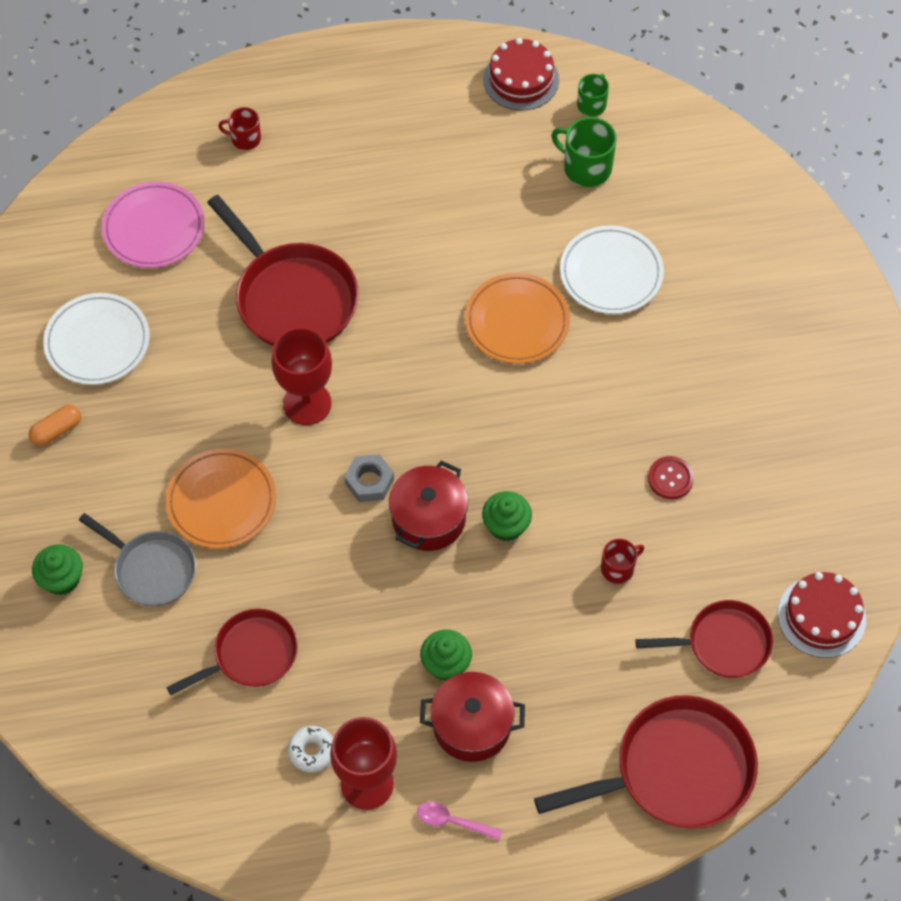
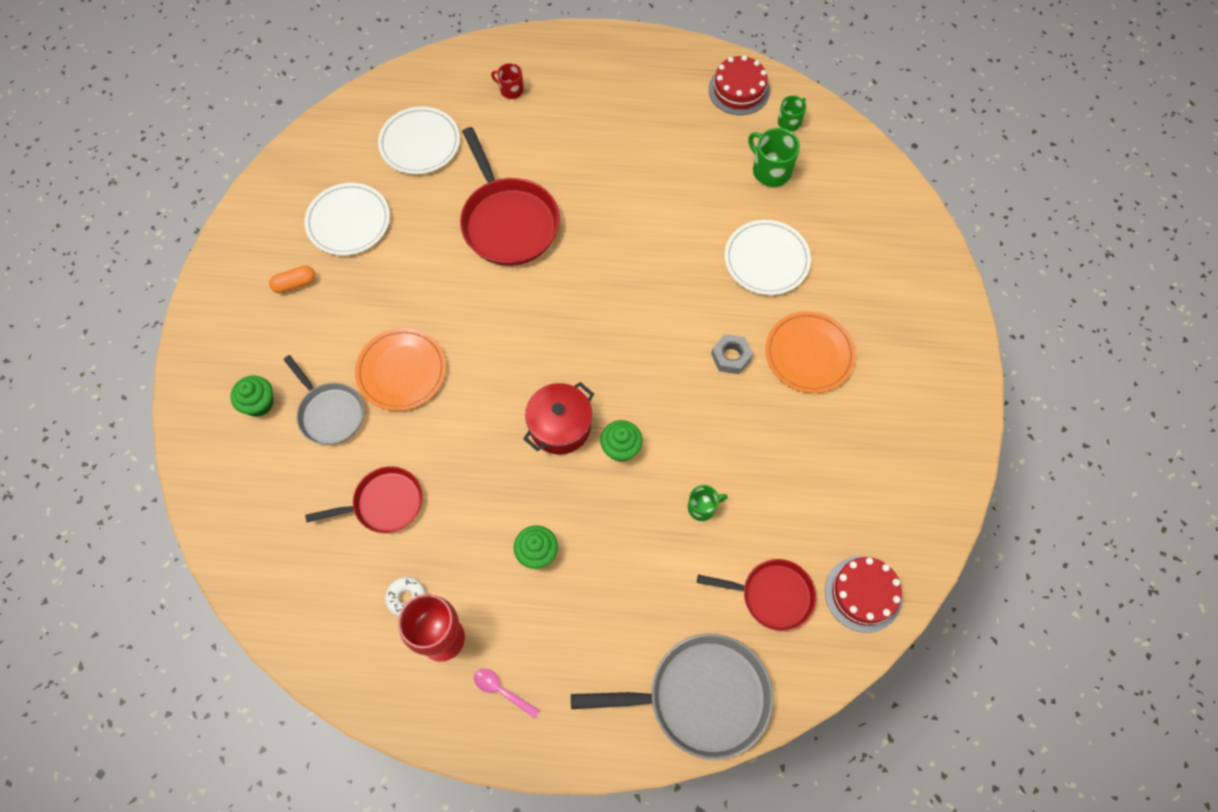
camera: 15 degrees right, 5 degrees up
(154, 228) = (420, 143): pink plate -> white plate
(307, 403) = (493, 308): red goblet -> none
(369, 482) = (522, 384): grey nut -> grey nut (731, 357)
(472, 726) = (542, 611): red pot -> none
(517, 321) = (679, 282): orange plate -> orange plate (809, 354)
(618, 568) = (702, 507): red mug -> green mug
(670, 478) = (767, 442): red button -> none
(675, 770) = (700, 697): red pan -> grey pan

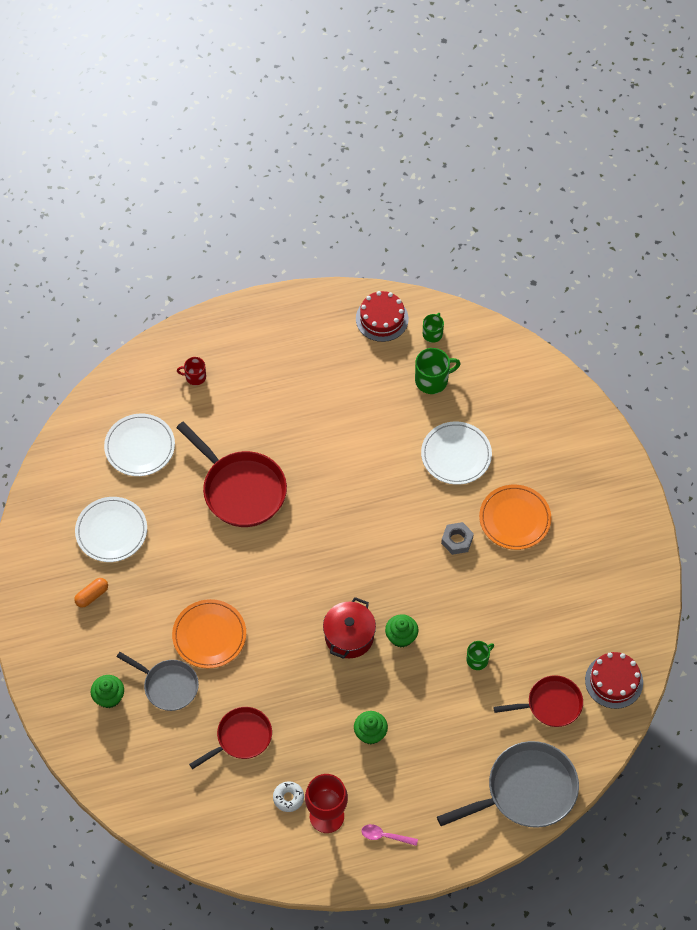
camera: 20 degrees left, 5 degrees down
(770, 170) = (432, 380): green mug -> green mug turned 135 degrees clockwise

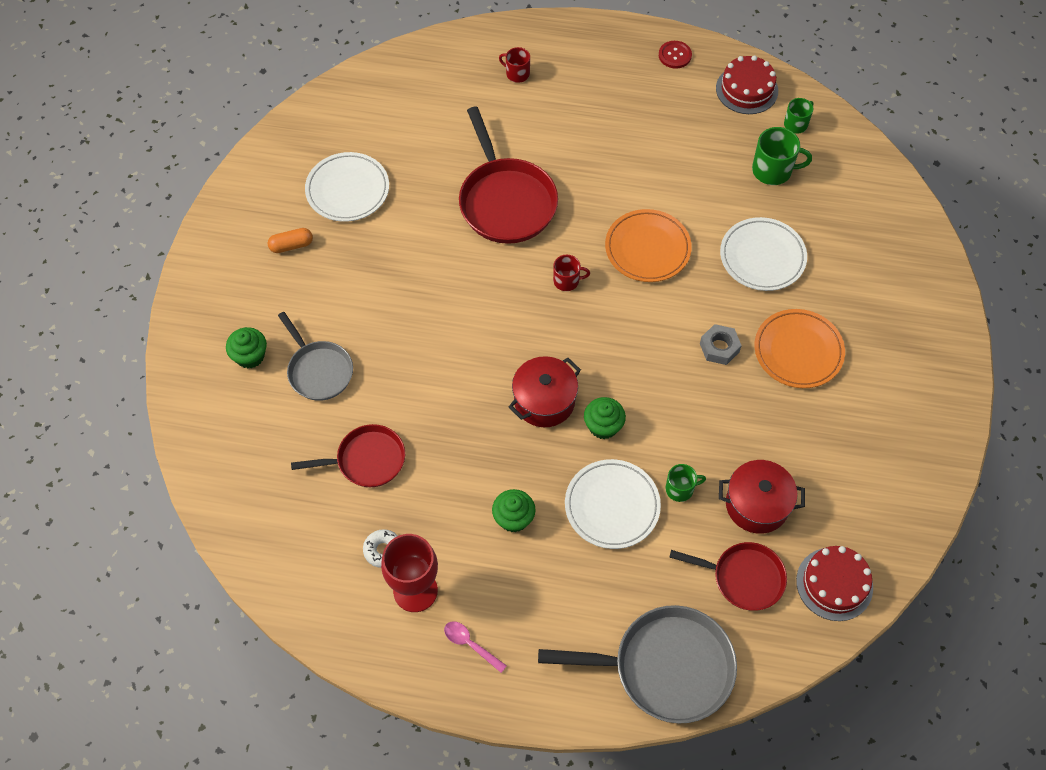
camera: 25 degrees right, 0 degrees up
(140, 447) = (423, 119): white plate -> white plate (612, 506)
(209, 635) = (391, 336): orange plate -> orange plate (647, 248)
(312, 311) = (675, 55): none -> red button
(320, 535) = (567, 281): none -> red mug
(536, 648) = (757, 505): none -> red pot

